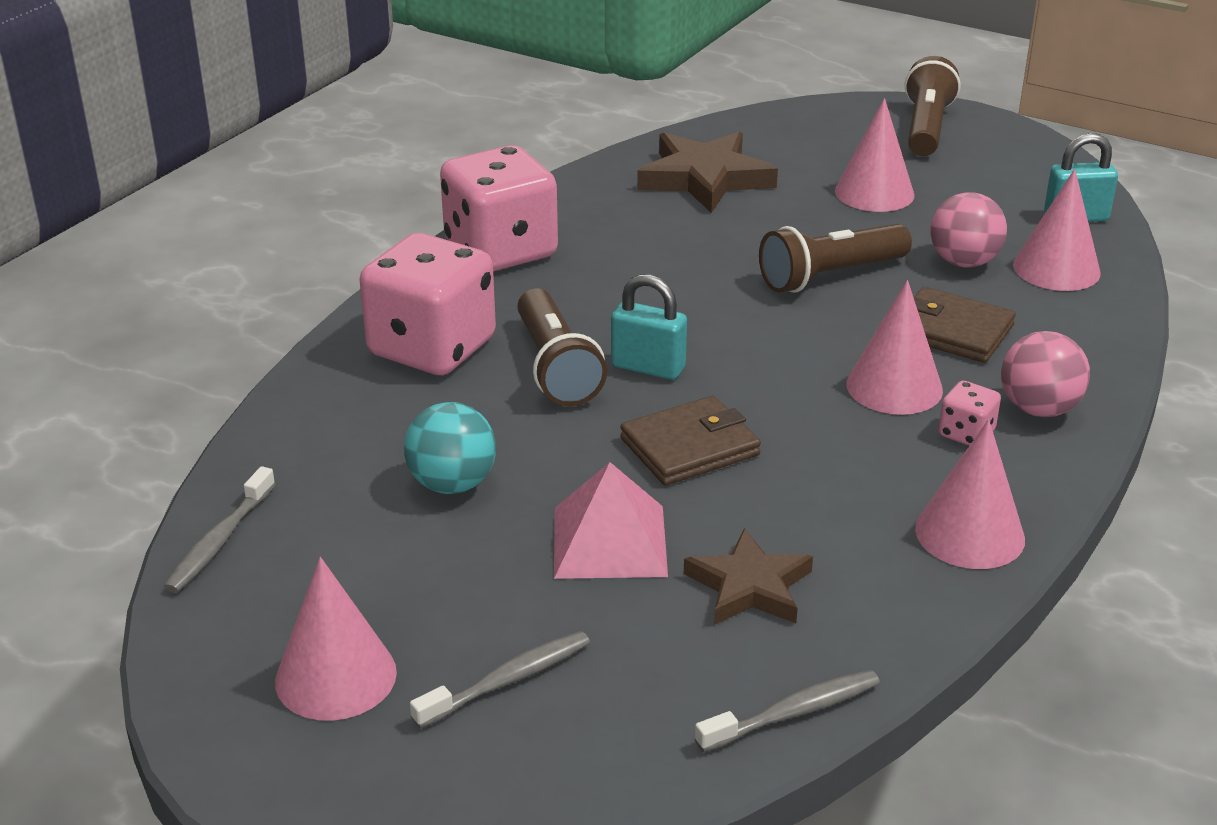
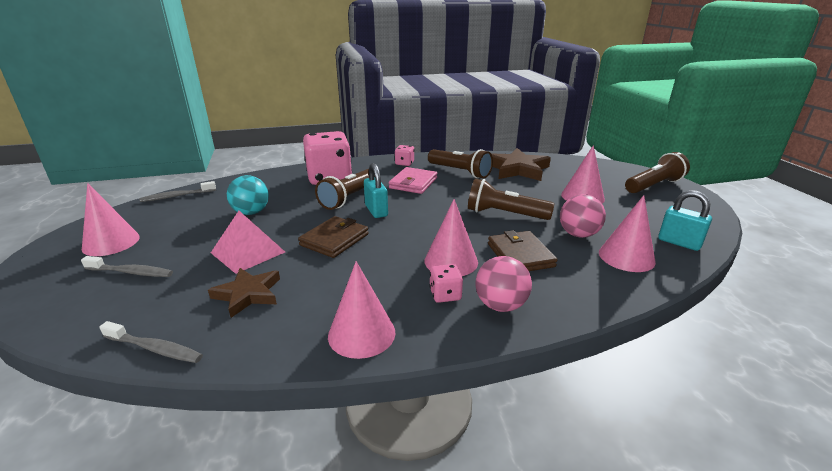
camera: 45 degrees right, 5 degrees down
(501, 251) = (404, 163): pink dice -> pink dice, size x0.43
(599, 286) = (413, 183): none -> pink wallet
(629, 226) = (460, 172): none -> brown flashlight
(689, 447) = (334, 240): brown wallet -> brown wallet turned 75 degrees counterclockwise

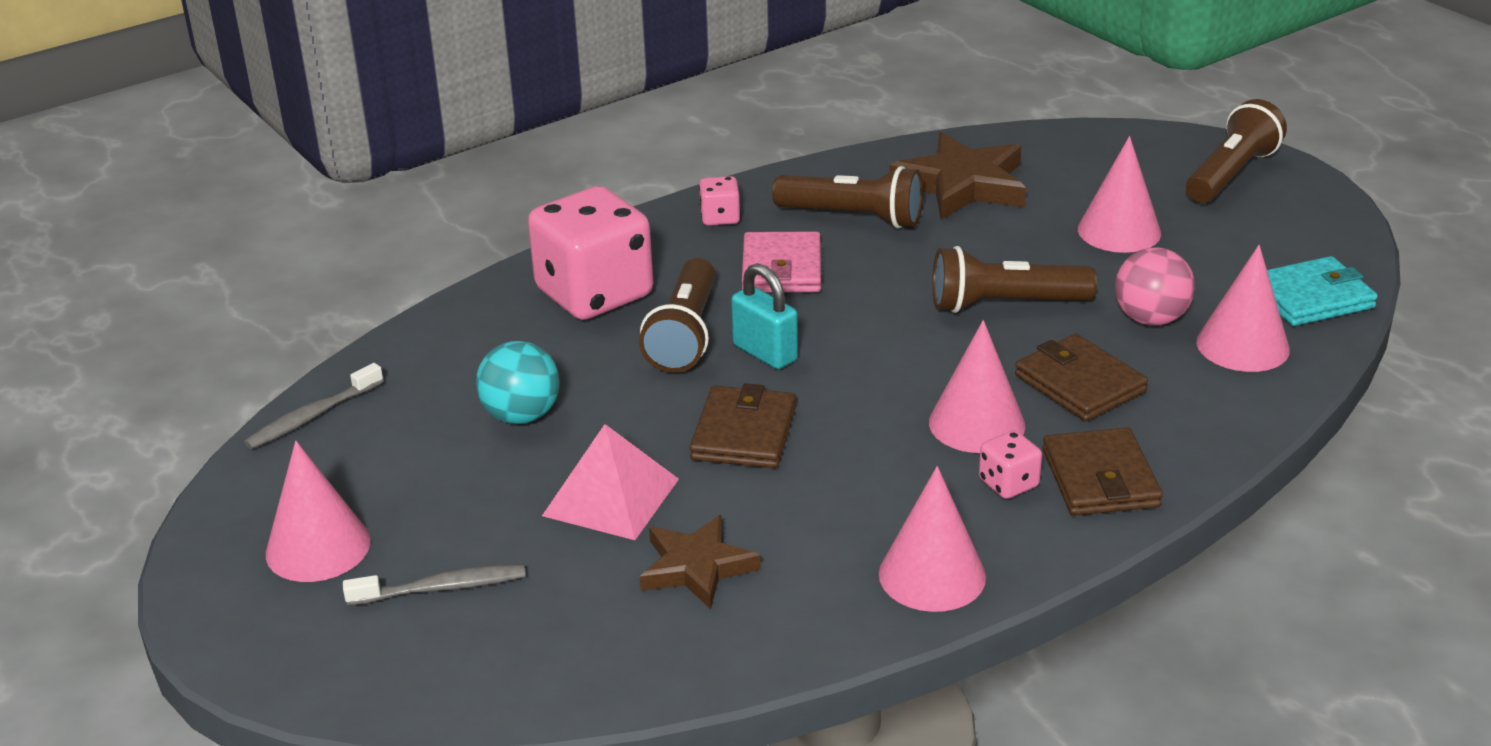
camera: 20 degrees left, 5 degrees up
(155, 349) = (647, 682): grey toothbrush -> none
(500, 305) = (1100, 478): pink ball -> brown wallet
(679, 243) = (1311, 297): turquoise padlock -> turquoise wallet

